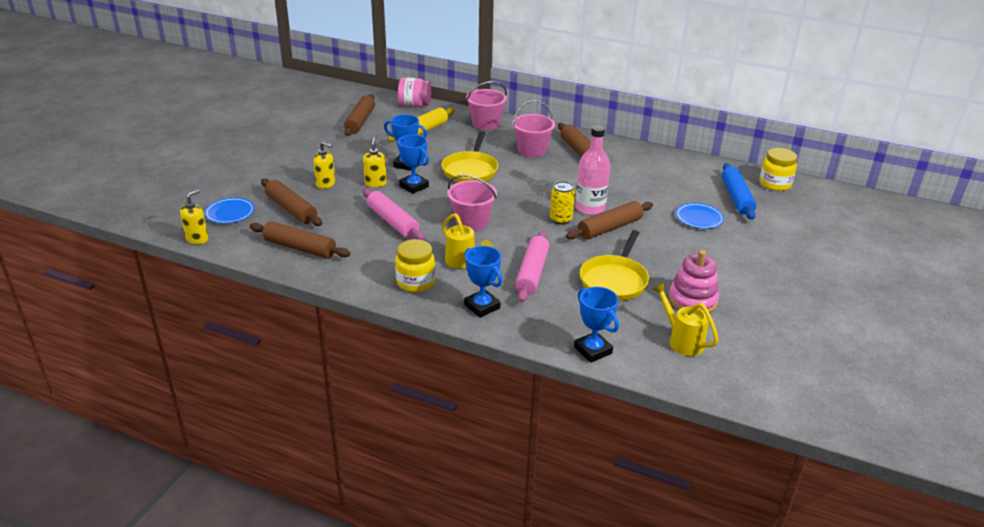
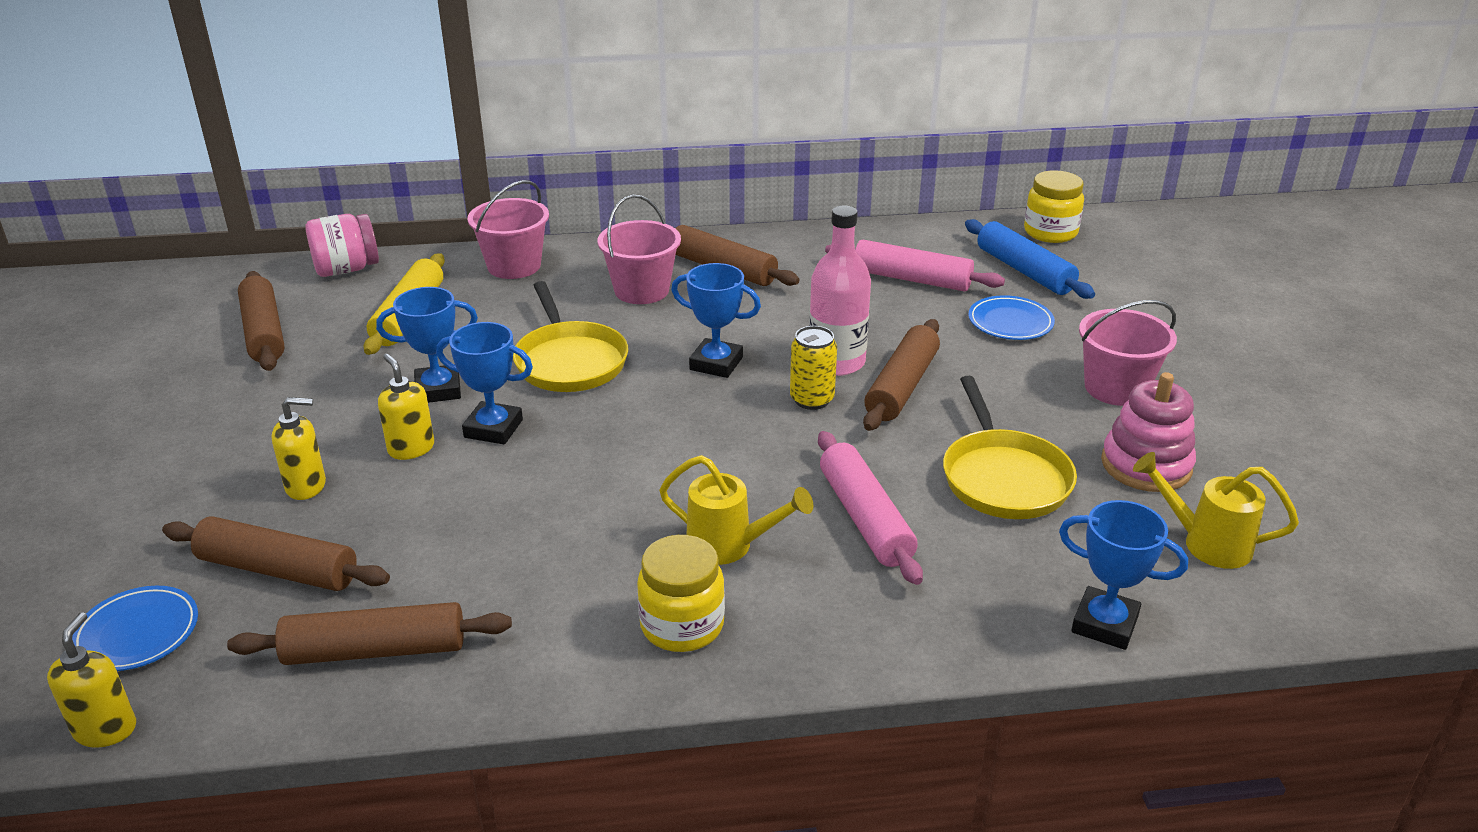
camera: 30 degrees left, 0 degrees up
(392, 222) = (519, 516): pink rolling pin -> pink rolling pin (911, 279)
(471, 222) = (668, 461): pink bucket -> pink bucket (1116, 388)
(482, 306) = (848, 622): blue trophy -> blue trophy (716, 363)

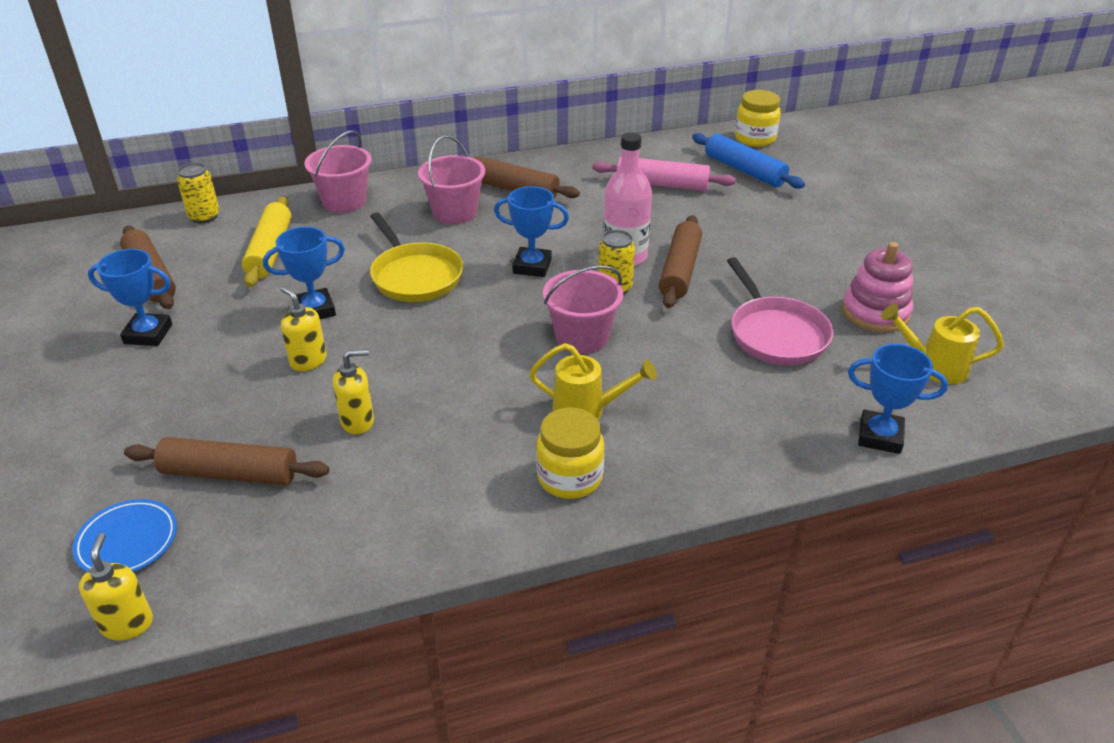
camera: 10 degrees left, 5 degrees up
(306, 486) = (230, 402): yellow soap dispenser -> yellow soap dispenser (358, 421)
(346, 269) = (204, 217): pink jar -> yellow can
(375, 650) = (332, 528): brown rolling pin -> none
(493, 429) = (370, 337): blue trophy -> blue trophy (148, 334)
(865, 518) = (683, 377): pink rolling pin -> none
(1003, 478) = (775, 333): yellow pan -> pink pan
(1010, 322) = (746, 212): blue plate -> none
(1116, 388) = (837, 256): pink bucket -> pink bucket (582, 337)

